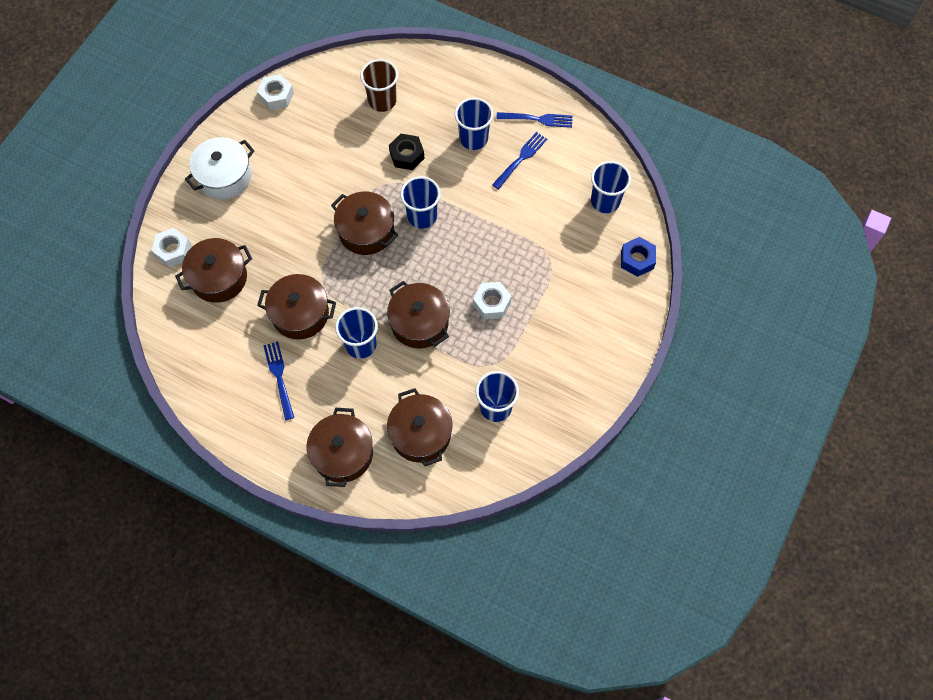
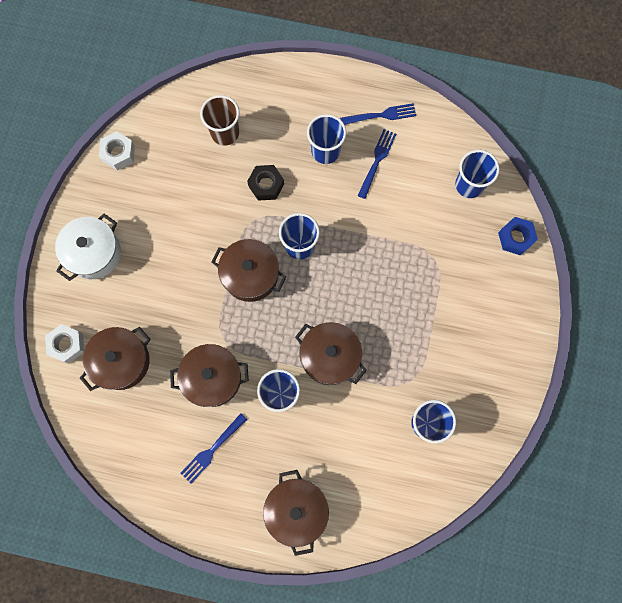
camera: 15 degrees left, 10 degrees up
(279, 378) = (212, 449): blue fork -> blue fork turned 105 degrees counterclockwise
(421, 434) = (364, 469): brown pot -> none
(491, 303) = (392, 318): white nut -> none

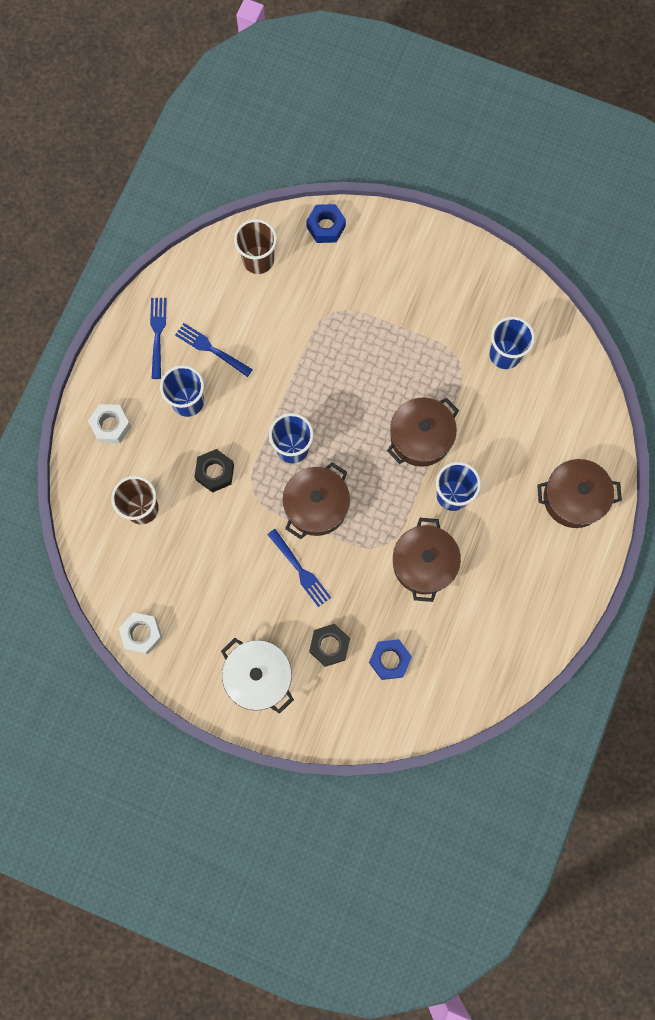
camera: 80 degrees left, 0 degrees up
(67, 345) = (360, 719): white nut -> white nut (111, 426)
(121, 361) = (389, 660): brown pot -> blue nut
(127, 307) = (329, 646): none -> black nut
(212, 449) = (500, 574): blue fork -> blue fork (299, 569)
(469, 185) = (258, 260): blue cup -> brown cup

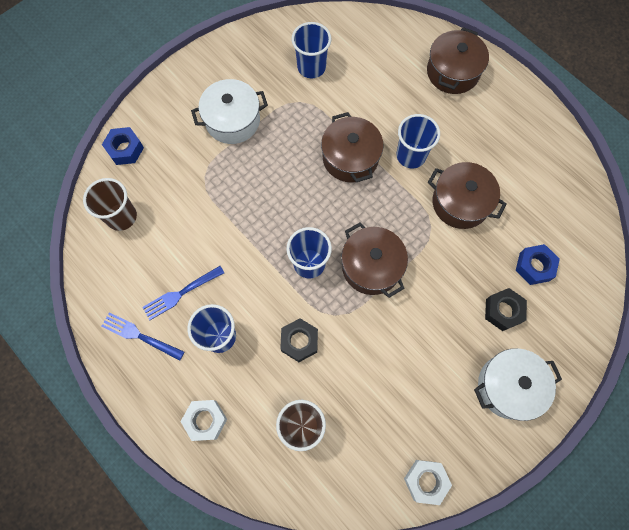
camera: 65 degrees left, 5 degrees down
(299, 569) = (423, 306): blue fork -> none
(405, 308) = (232, 120): none -> white pot

